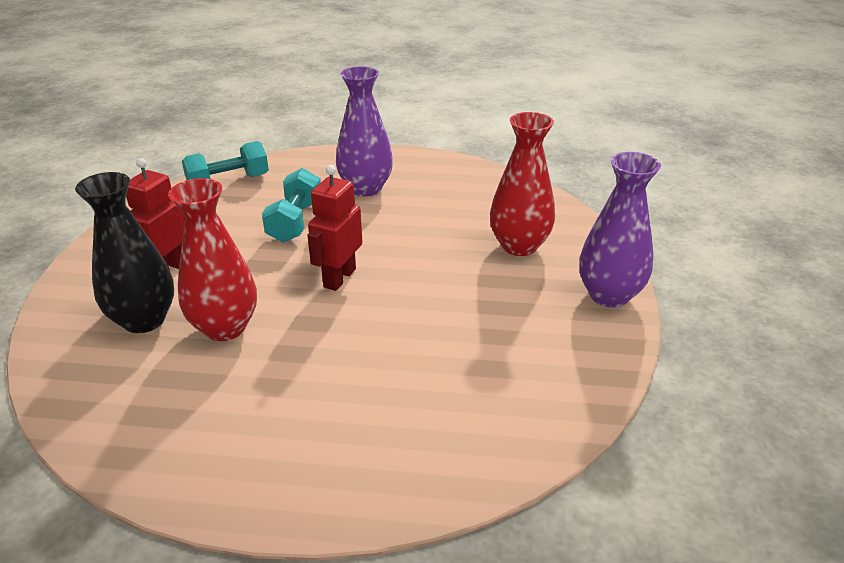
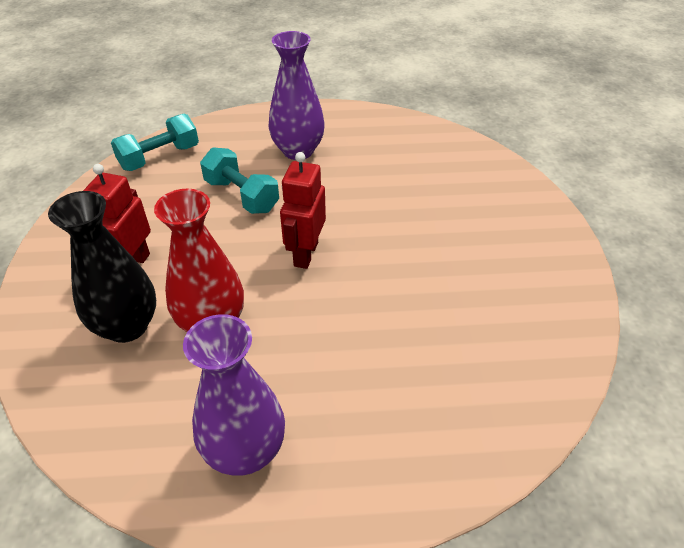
camera: 10 degrees left, 10 degrees up
(295, 221) = (241, 196): turquoise dumbbell -> turquoise dumbbell turned 45 degrees counterclockwise
(519, 246) = (461, 199): red vase -> none
(609, 295) = (557, 242): purple vase -> purple vase (245, 450)

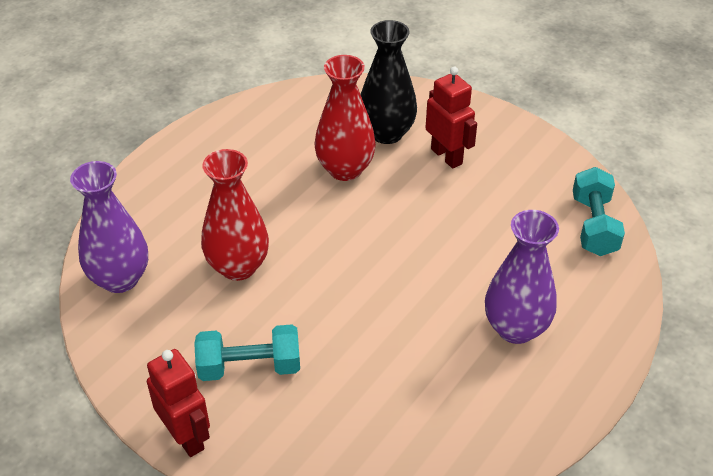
camera: 130 degrees right, 0 degrees up
(241, 196) = (478, 251): turquoise dumbbell -> turquoise dumbbell (249, 367)
(245, 450) = (237, 142): purple vase -> purple vase (120, 279)
(305, 254) = (361, 249): red robot -> red robot (186, 437)
(407, 315) = (238, 267): none -> red vase

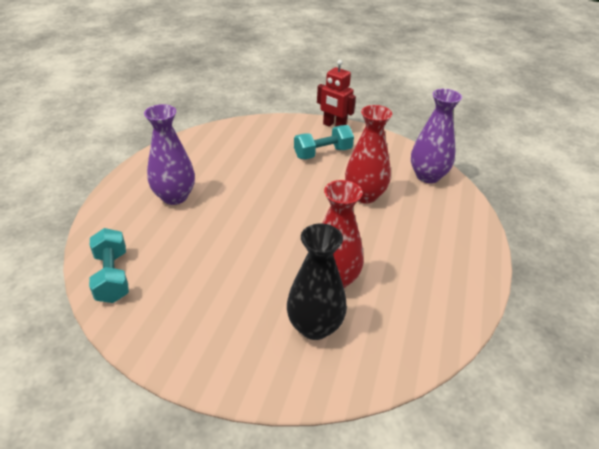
camera: 160 degrees right, 5 degrees down
(447, 156) = (249, 314): red robot -> none

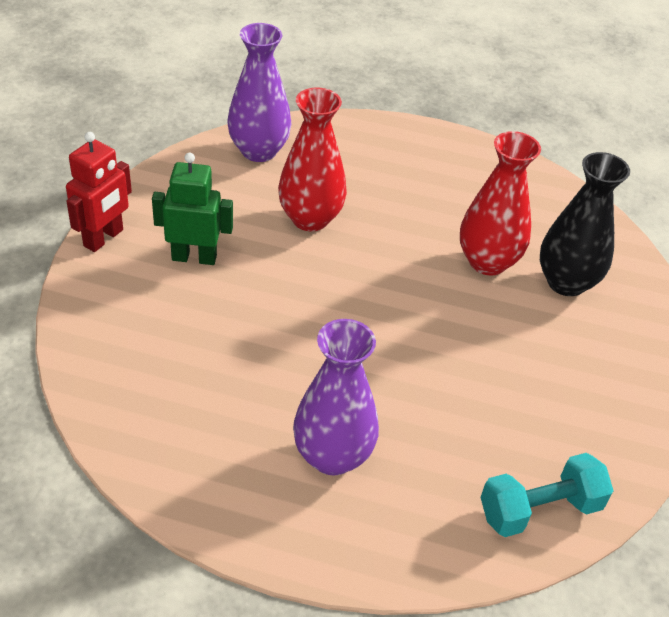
camera: 95 degrees left, 5 degrees up
(323, 153) = (194, 257): turquoise dumbbell -> green robot

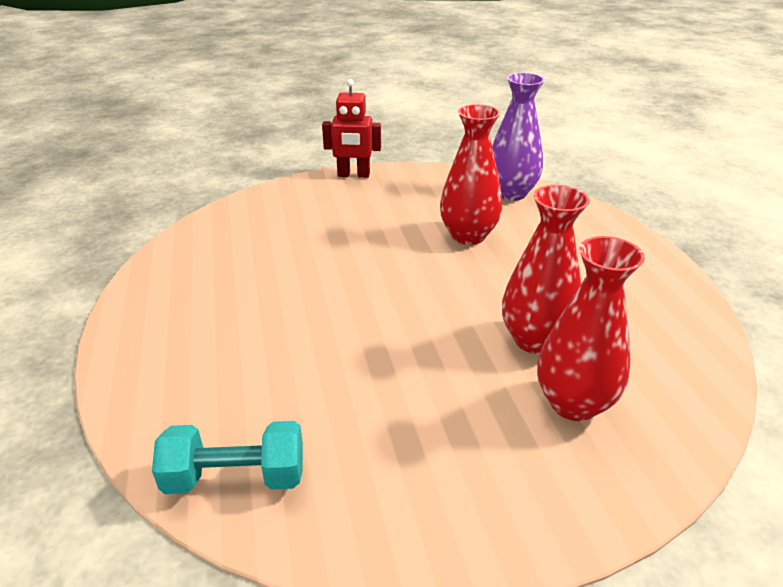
camera: 65 degrees right, 10 degrees down
(194, 257) = (371, 207): green robot -> none
(332, 456) = (224, 327): purple vase -> none
(540, 509) = (235, 477): turquoise dumbbell -> turquoise dumbbell turned 45 degrees counterclockwise
(566, 282) = (573, 403): black vase -> red vase

